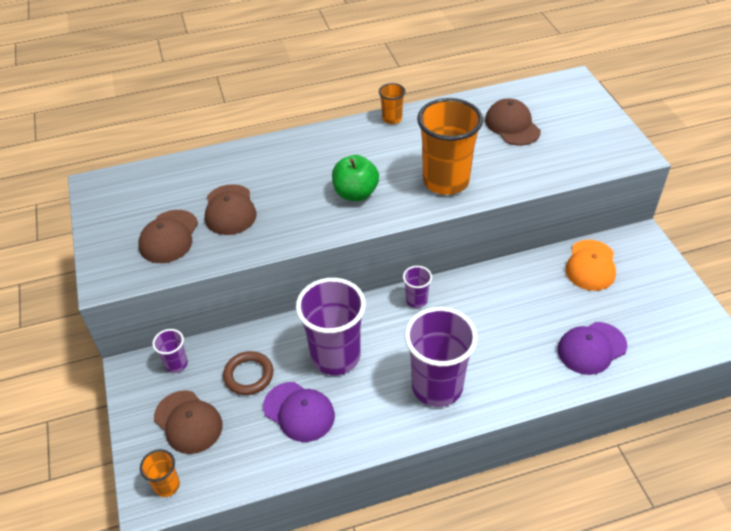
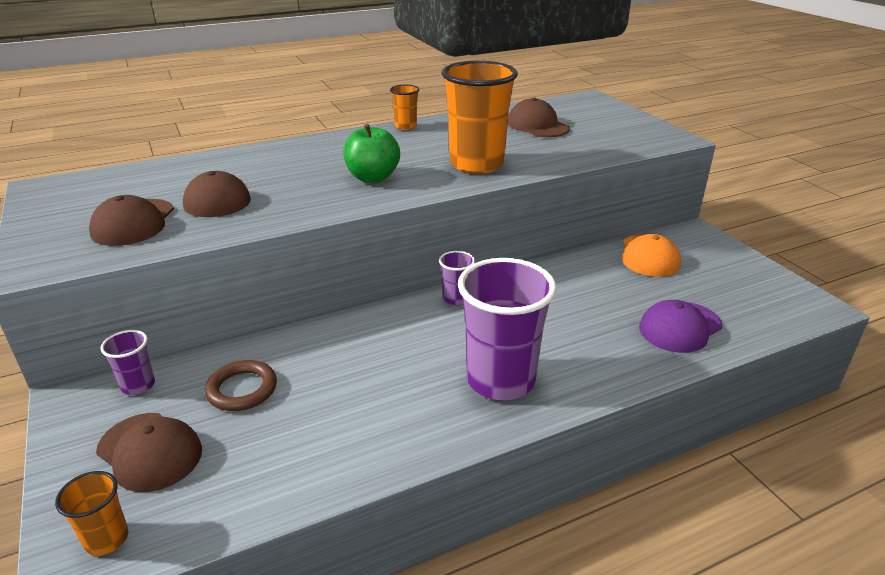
camera: 10 degrees left, 15 degrees down
(299, 412) = (315, 424): purple cap -> none
(335, 356) = (361, 360): purple cup -> none

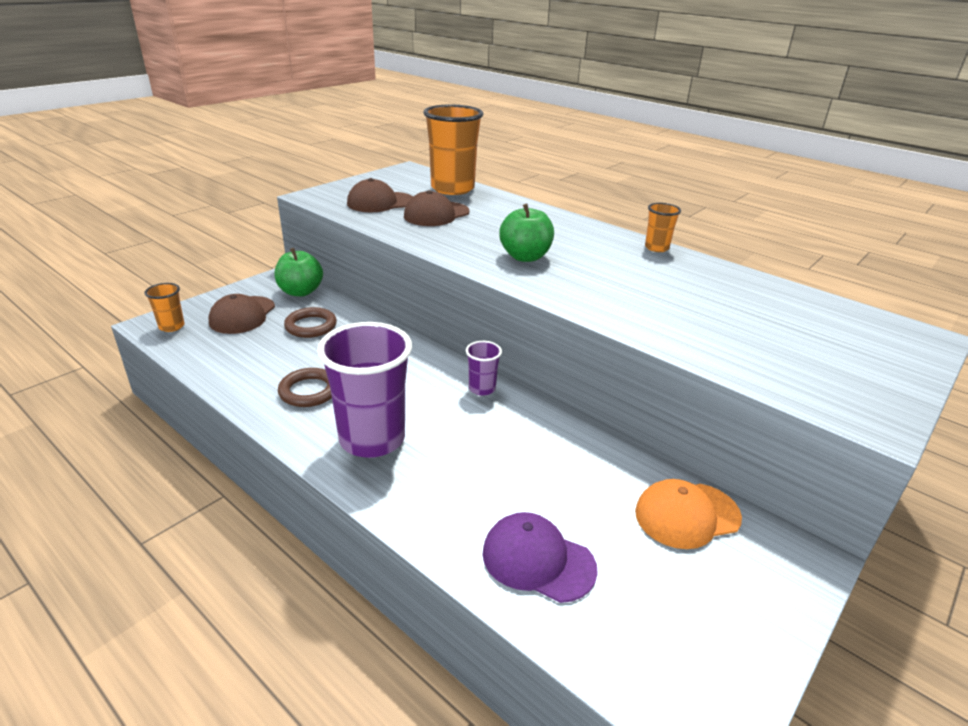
camera: 65 degrees right, 0 degrees up
(138, 385) = (300, 292): purple cup -> green apple
(389, 412) = (309, 391): none -> brown ring
(476, 164) = (608, 296): orange cup -> orange cup (452, 188)
(537, 125) = (763, 313): brown cap -> none

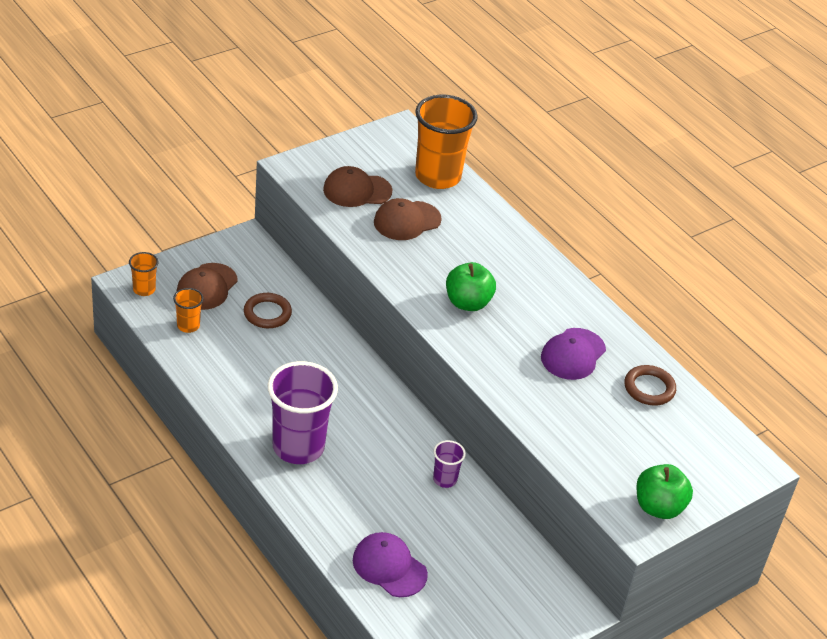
camera: 10 degrees right, 10 degrees up
(300, 292) = (263, 264): green apple -> green apple (658, 507)
(309, 391) = (256, 389): brown ring -> brown ring (649, 388)
(482, 388) = (400, 417): purple cup -> purple cup (445, 479)
(656, 248) = (599, 312): orange cup -> orange cup (188, 326)
(656, 278) = (573, 354): none -> purple cap
(687, 515) = (511, 561): orange cap -> none

